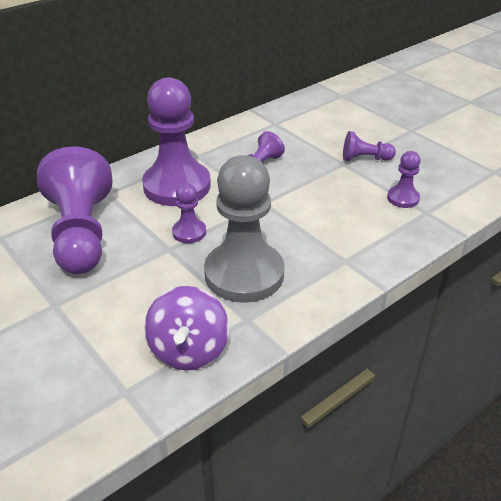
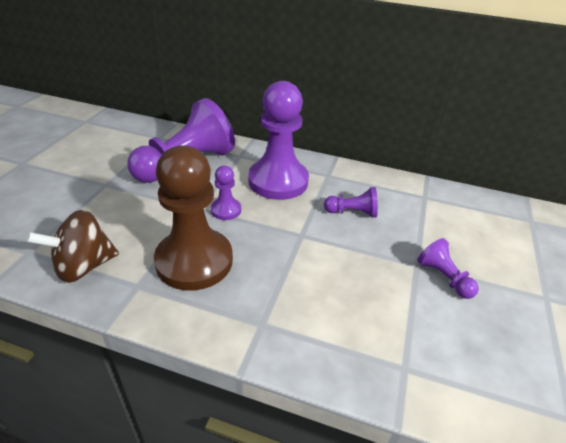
camera: 55 degrees right, 0 degrees up
(189, 350) = (84, 266): purple spinning top -> brown spinning top
(244, 274) = (194, 261): grey pawn -> brown pawn
(403, 198) = (408, 335): purple pawn -> none

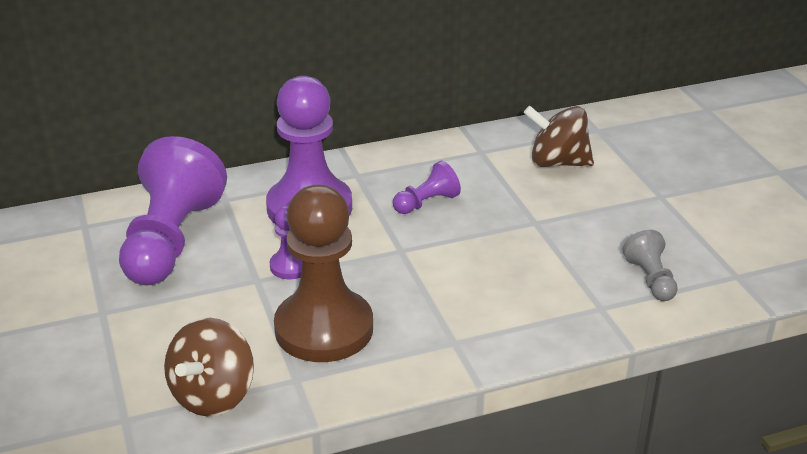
camera: 35 degrees left, 5 degrees down
(443, 277) = (568, 222): purple pawn -> none
(474, 369) = (650, 279): none -> grey pawn
(476, 229) = (557, 162): none -> brown spinning top

